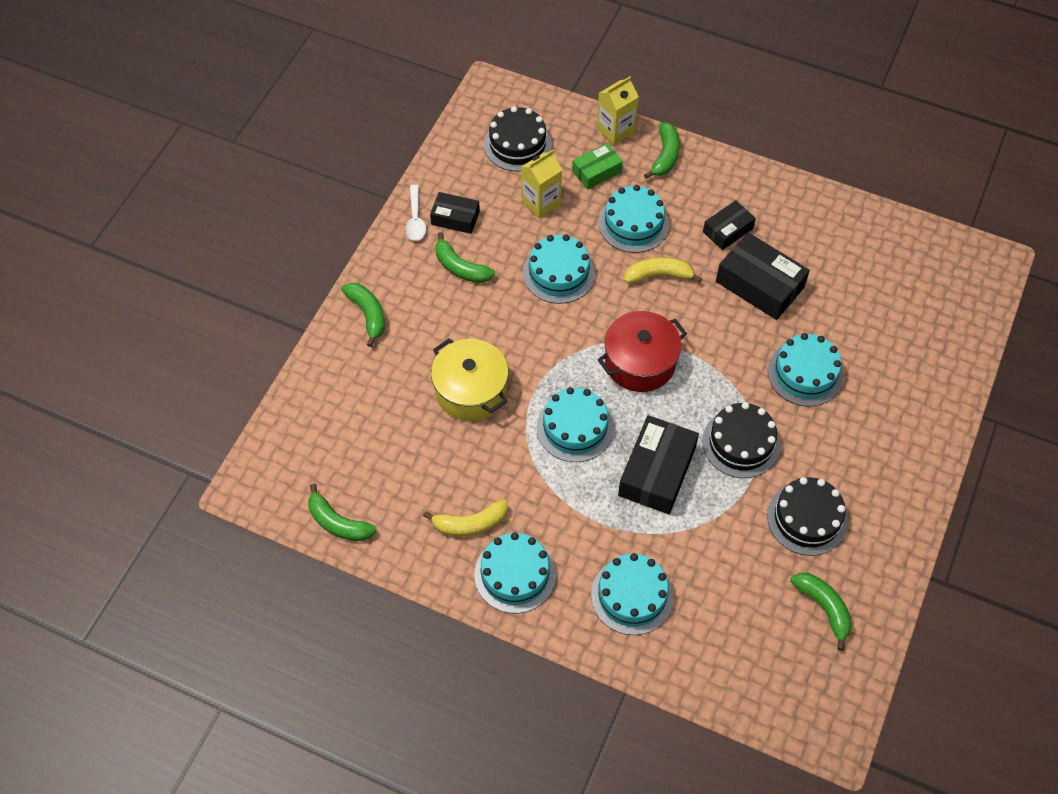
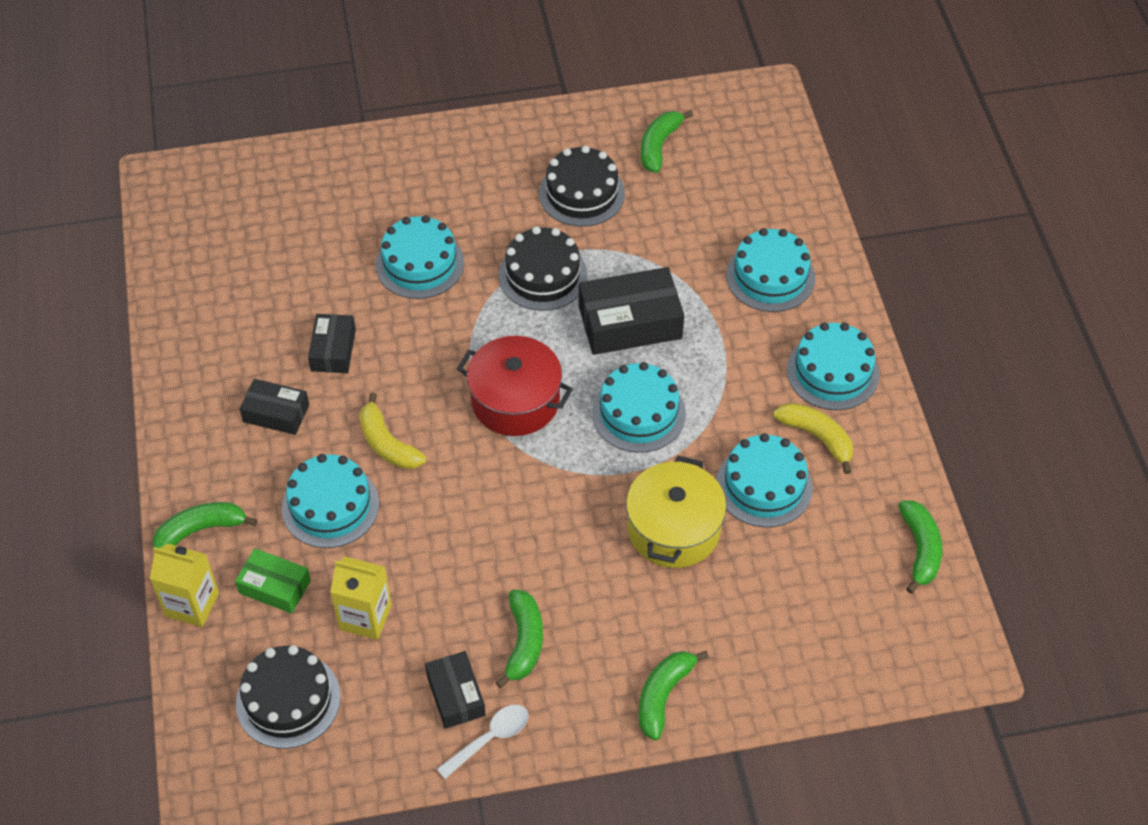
camera: 125 degrees left, 5 degrees down
(558, 273) = (456, 538): turquoise cake -> turquoise cake (764, 485)
(759, 284) = (333, 350): black box -> black box, size x0.59

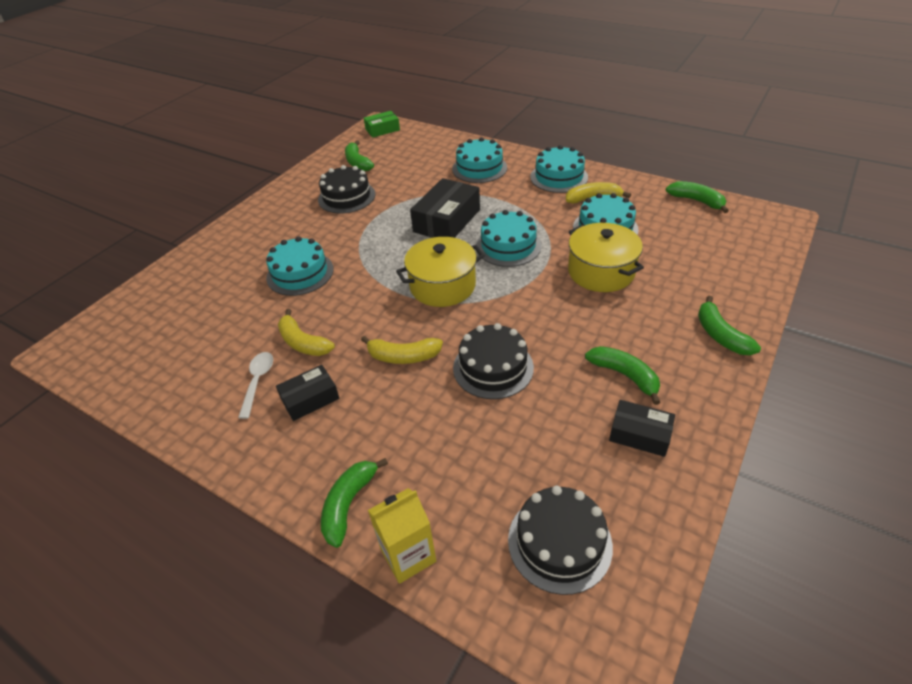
camera: 45 degrees left, 10 degrees down
(275, 586) = (448, 487): green box -> green box (382, 130)
(330, 506) = (416, 413): turquoise cake -> none
(333, 350) = (303, 342): black box -> yellow banana
(365, 617) = (528, 447): yellow carton -> none
(490, 739) = (692, 436): white spoon -> white spoon (258, 381)
(515, 401) = (442, 286): red pot -> yellow pot
(543, 275) = (375, 234): black cake -> black cake (493, 367)

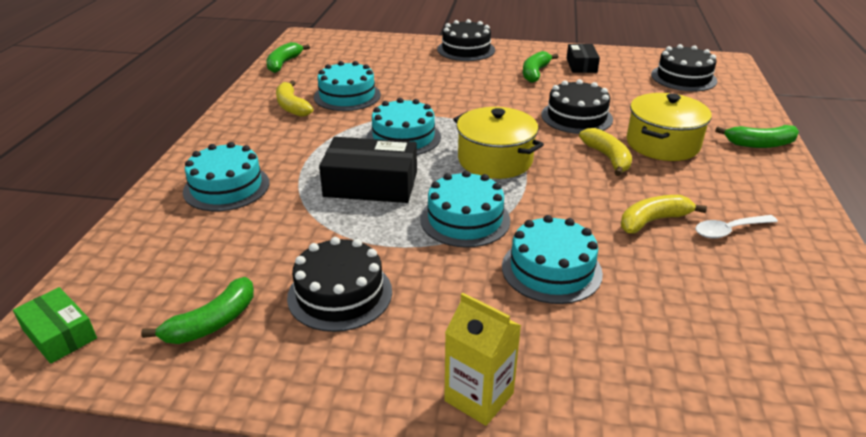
camera: 115 degrees left, 10 degrees down
(303, 342) = (653, 221): yellow banana -> yellow banana turned 135 degrees counterclockwise
(310, 399) = (707, 191): black box -> none
(408, 555) = (757, 116): yellow carton -> yellow carton (479, 397)
(559, 177) = (245, 130): turquoise cake -> turquoise cake (465, 219)
(601, 272) = (419, 91): yellow pot -> yellow pot (662, 144)
(720, 335) = (466, 49): green banana -> black cake

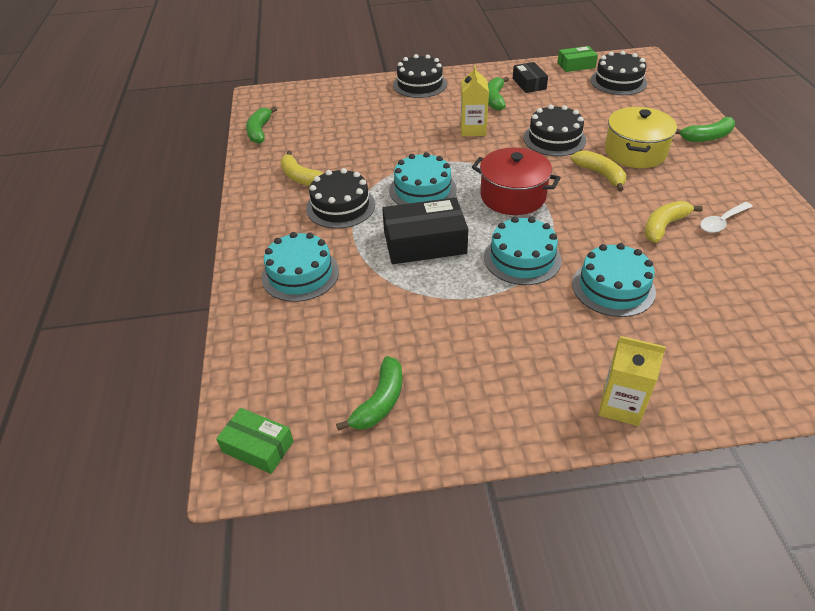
camera: 15 degrees left, 10 degrees up
(340, 294) = (465, 350): black cake -> black cake (340, 206)
(347, 96) = (344, 156): turquoise cake -> none
(493, 95) = (473, 129): none -> yellow carton
(495, 160) = (513, 196): yellow pot -> red pot
(644, 57) = (576, 65): none -> green box

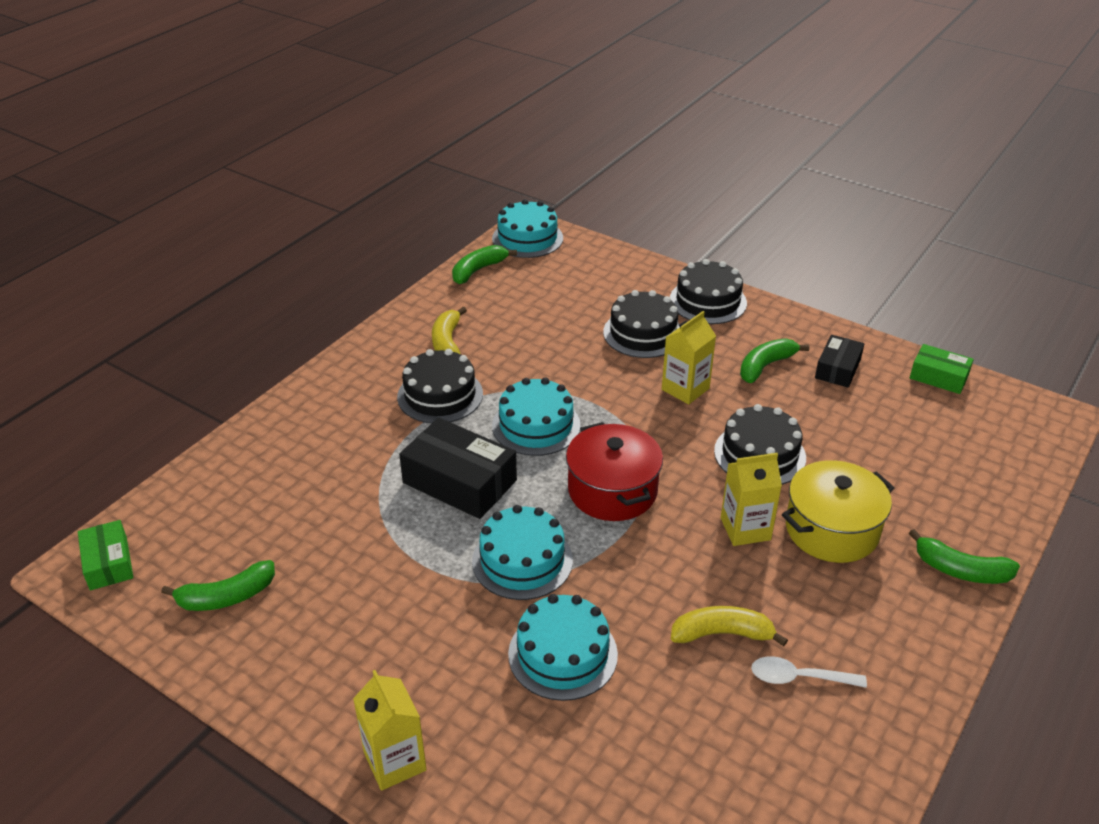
camera: 40 degrees right, 5 degrees down
(300, 274) = (321, 440): turquoise cake -> turquoise cake (527, 238)
(600, 175) = (745, 529): yellow banana -> yellow carton
(618, 81) = (961, 429): black cake -> black cake (643, 333)

